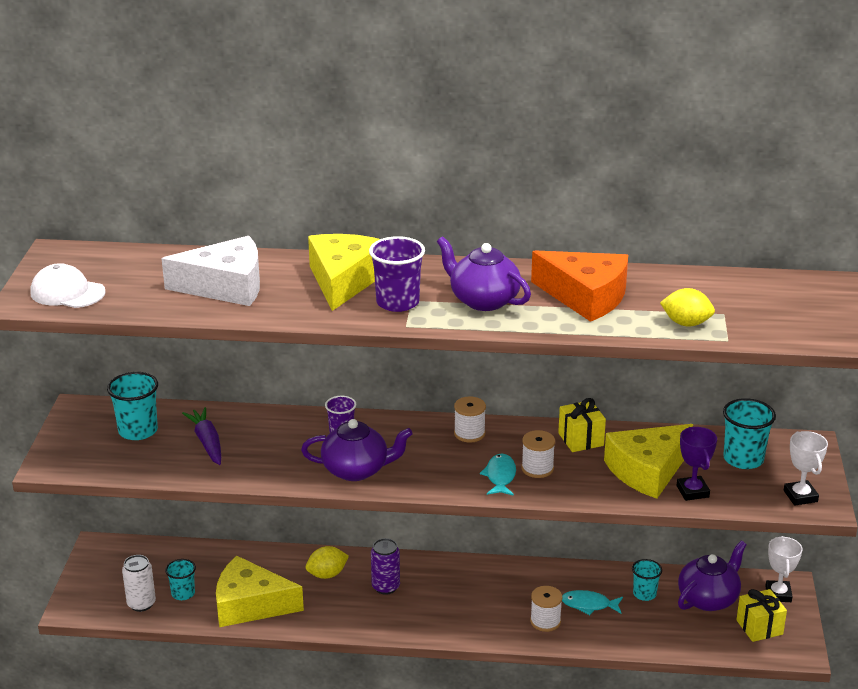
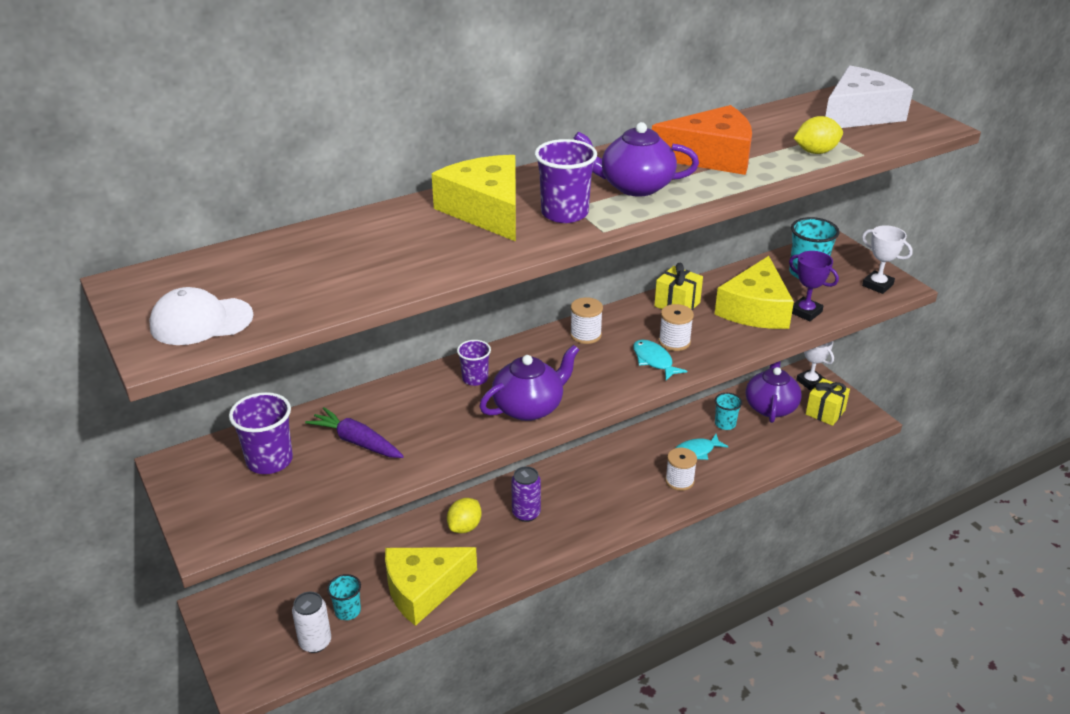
camera: 35 degrees left, 5 degrees up
(138, 431) = (269, 460): turquoise cup -> purple cup
(226, 286) = (375, 255): white cheese -> white cheese (859, 114)

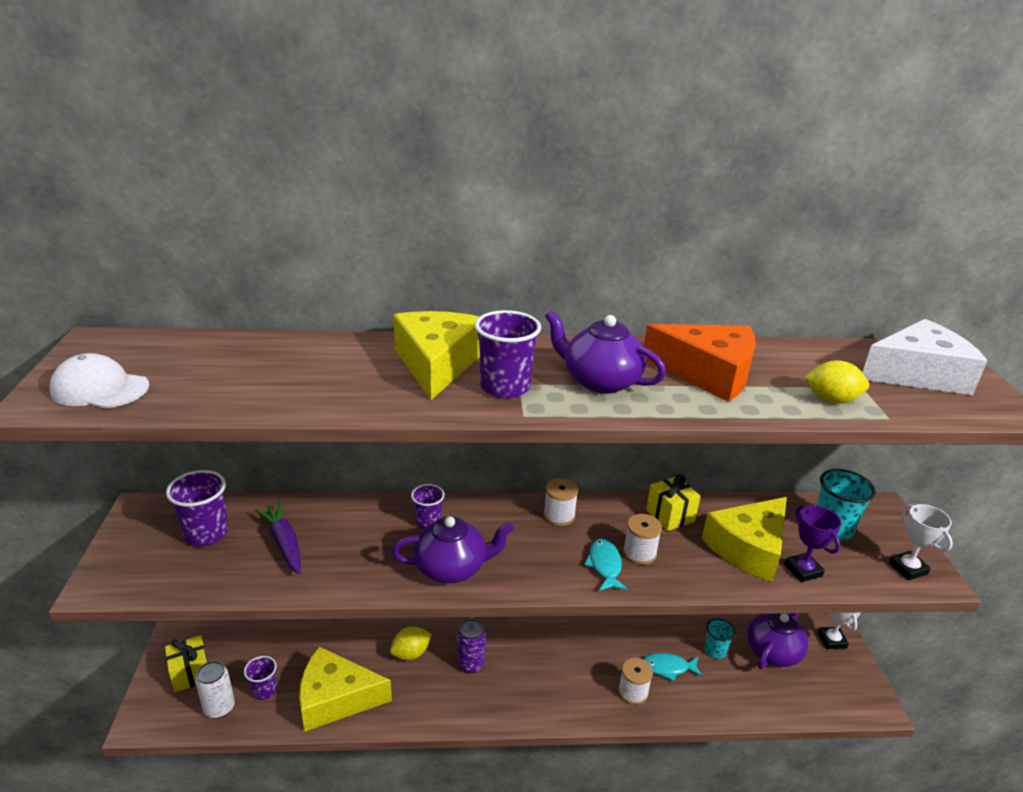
camera: 25 degrees right, 5 degrees down
(347, 611) = (264, 690): turquoise cup -> purple cup
(825, 412) = (830, 680): yellow gift -> yellow gift (190, 674)

